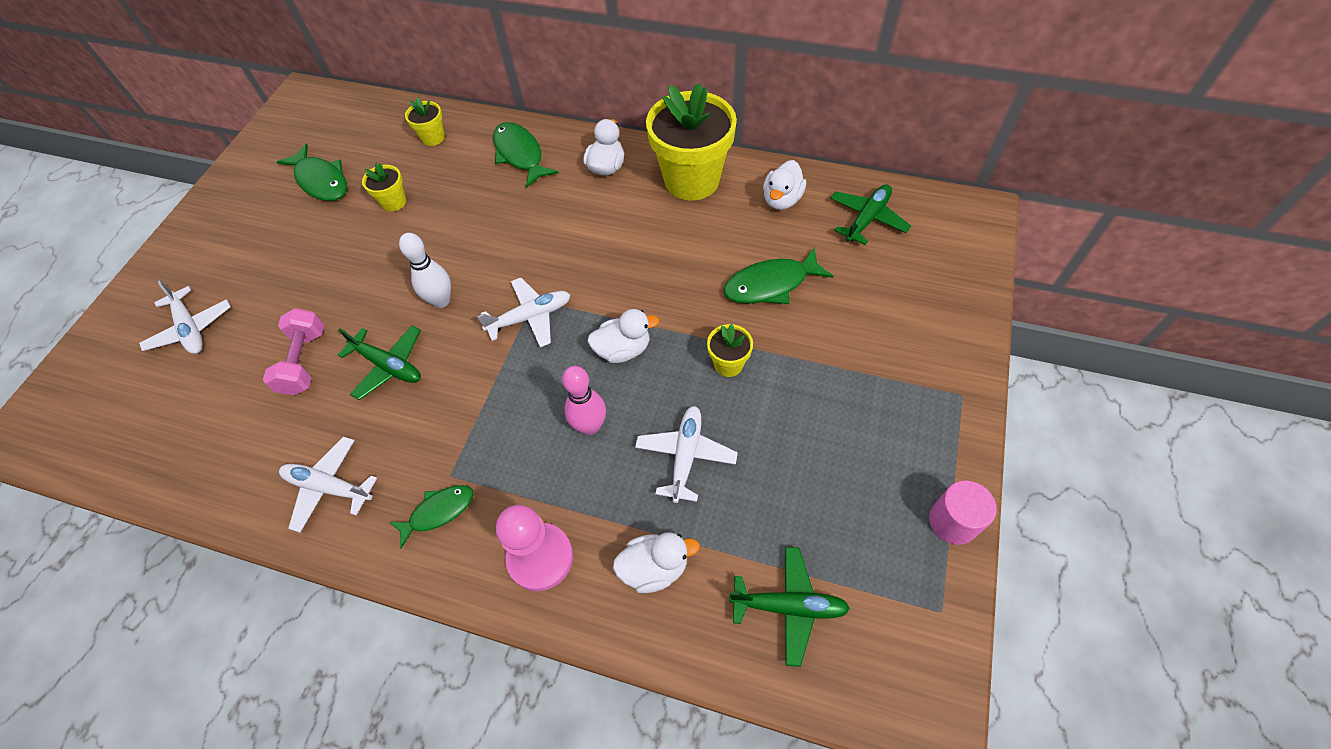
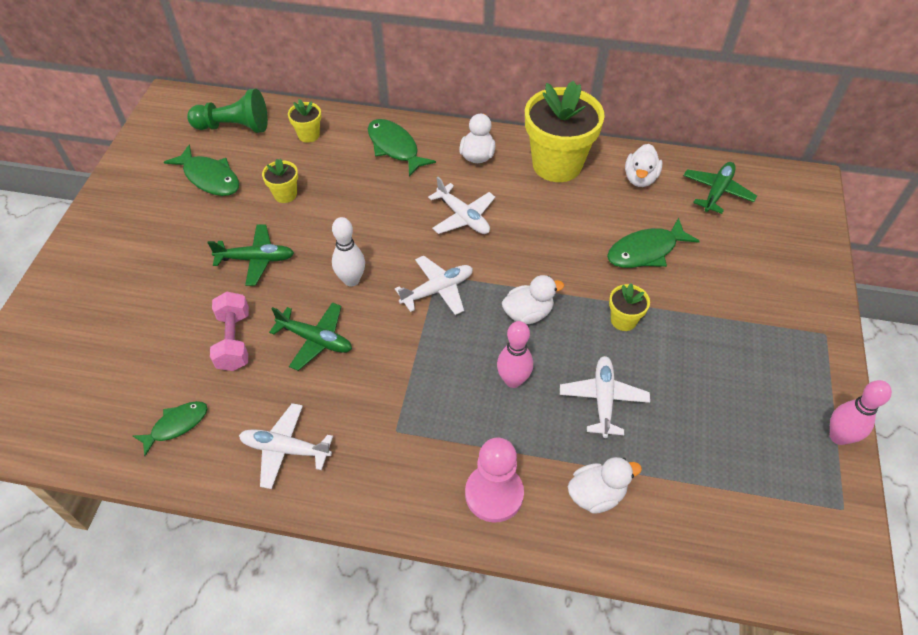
camera: 10 degrees left, 5 degrees down
(191, 328) = (115, 318): white plane -> white plane (463, 217)
(359, 126) = (234, 127): none -> green pawn
(438, 512) = (393, 463): green fish -> green fish (176, 425)
(789, 606) = (717, 516): green plane -> green plane (256, 259)
(953, 521) = (838, 436): pink cylinder -> pink bowling pin

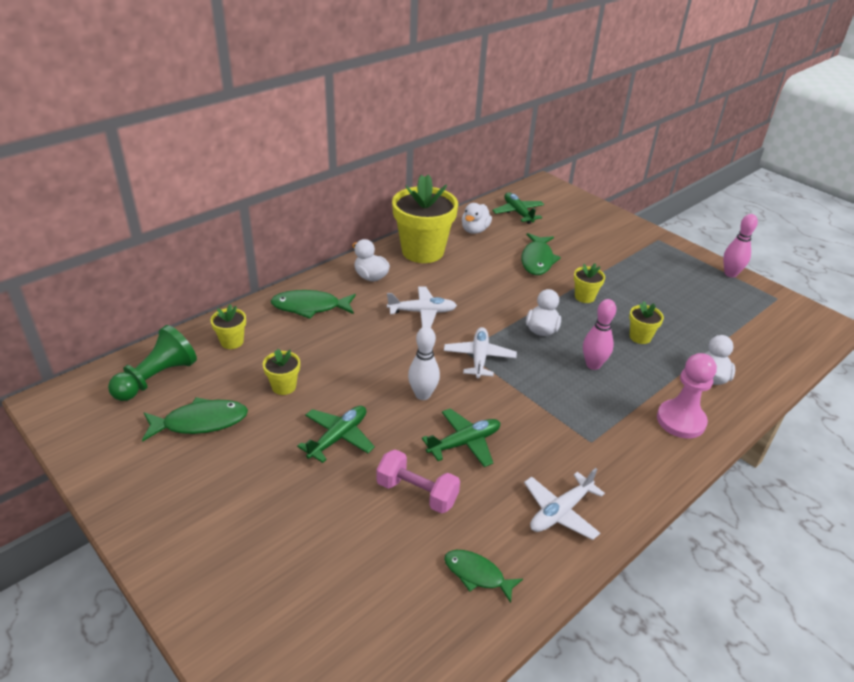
camera: 55 degrees left, 15 degrees down
(176, 425) = (477, 574): green fish -> green fish turned 60 degrees counterclockwise
(603, 399) = (640, 337): white plane -> yellow flower pot
(640, 178) = (475, 230): white duck -> white duck turned 60 degrees clockwise

